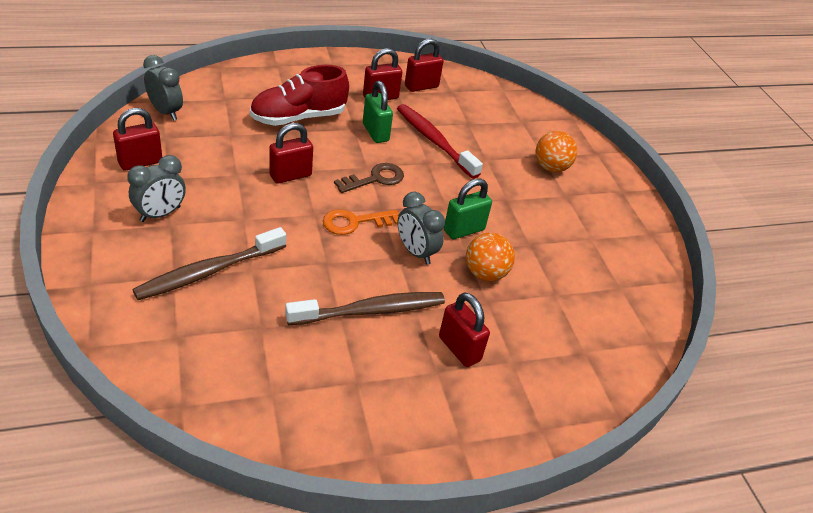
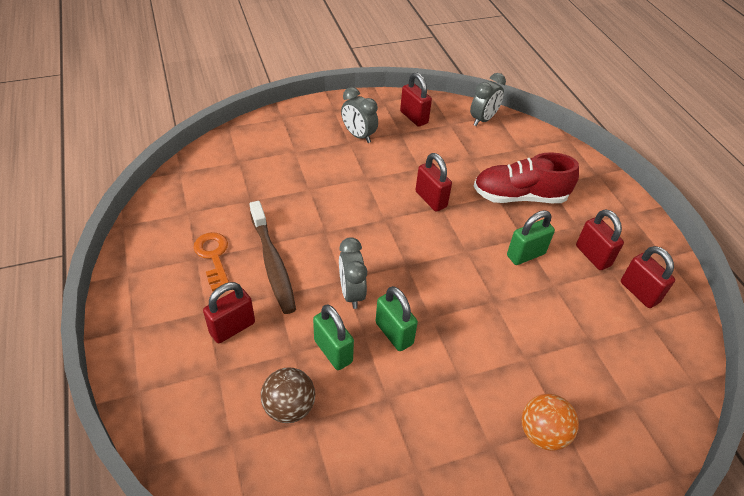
camera: 90 degrees right, 5 degrees up
(208, 272) = (303, 167): brown toothbrush -> none
(298, 117) = (519, 196): red shoe -> red shoe turned 60 degrees counterclockwise
(355, 222) = (381, 246): orange key -> orange key (213, 257)
(375, 179) = (449, 258): brown key -> none
(416, 252) = (351, 293): grey clock -> grey clock turned 60 degrees counterclockwise
(434, 141) = (537, 306): red toothbrush -> none
(485, 273) = (333, 351): orange ball -> green padlock
(546, 309) = (289, 407): none -> brown ball

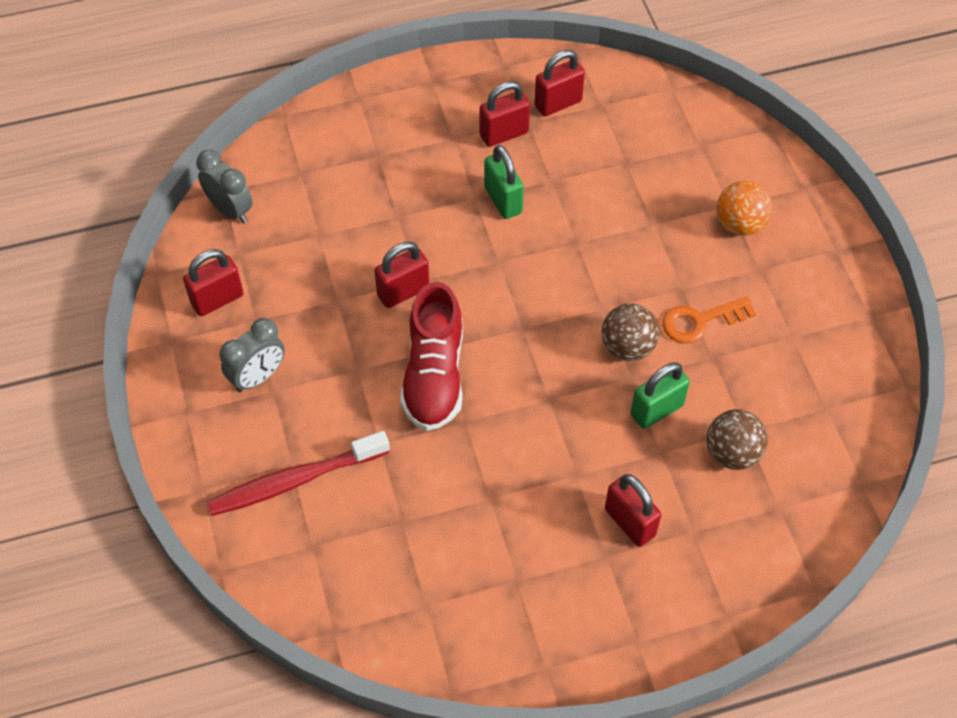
camera: 85 degrees left, 10 degrees up
(213, 257) = (513, 558): orange key -> orange key (700, 321)
(272, 263) = (523, 483): brown toothbrush -> none
(284, 153) = (294, 480): none -> red toothbrush
(351, 293) = (570, 390): grey clock -> none
(394, 333) = (627, 347): green padlock -> brown ball
(519, 196) = (400, 190): red shoe -> red shoe (434, 375)

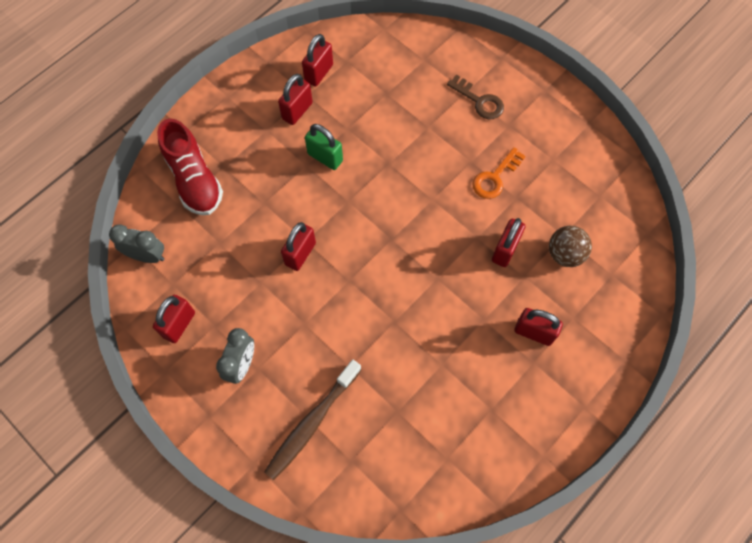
camera: 30 degrees left, 10 degrees up
(294, 480) = (311, 423): red toothbrush -> brown toothbrush
(434, 375) = (356, 301): red shoe -> red shoe (194, 179)
(627, 347) = (462, 217): brown ball -> none
(656, 410) = (505, 250): green padlock -> red padlock
(739, 224) = (479, 101): orange ball -> brown key

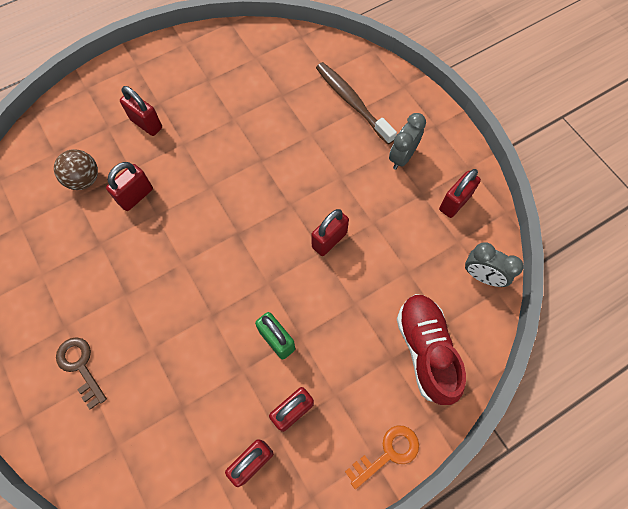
camera: 165 degrees left, 0 degrees up
(311, 423) = (352, 102): brown toothbrush -> brown toothbrush turned 90 degrees counterclockwise
(495, 177) = (109, 270): orange key -> orange key (388, 453)

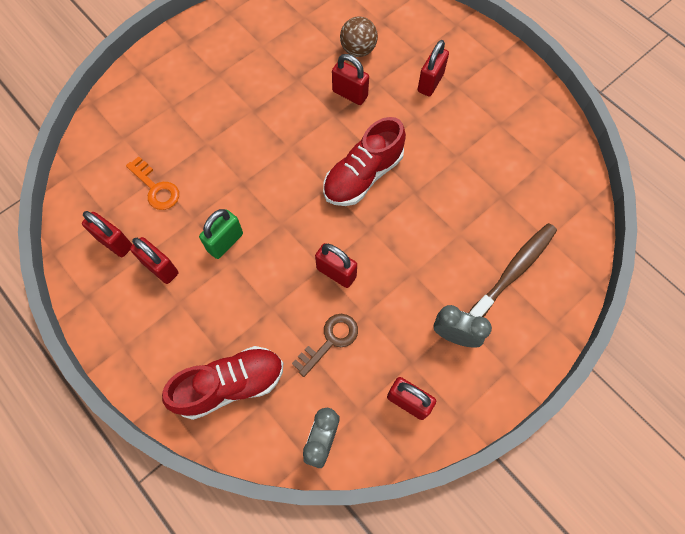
camera: 80 degrees right, 0 degrees up
(80, 366) = (185, 95): brown key -> brown key (330, 340)
(233, 200) = (363, 176): none -> red shoe
(388, 453) = (127, 359): orange key -> orange key (156, 188)

